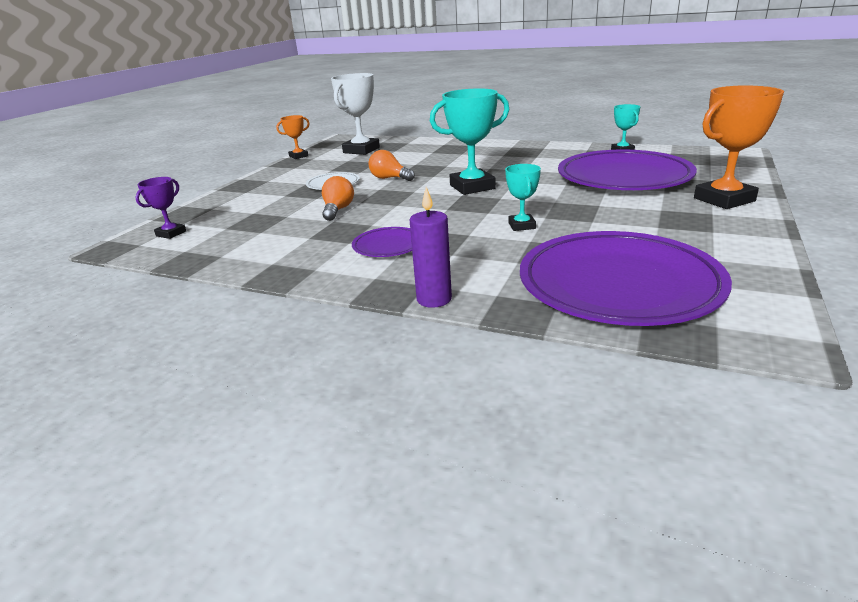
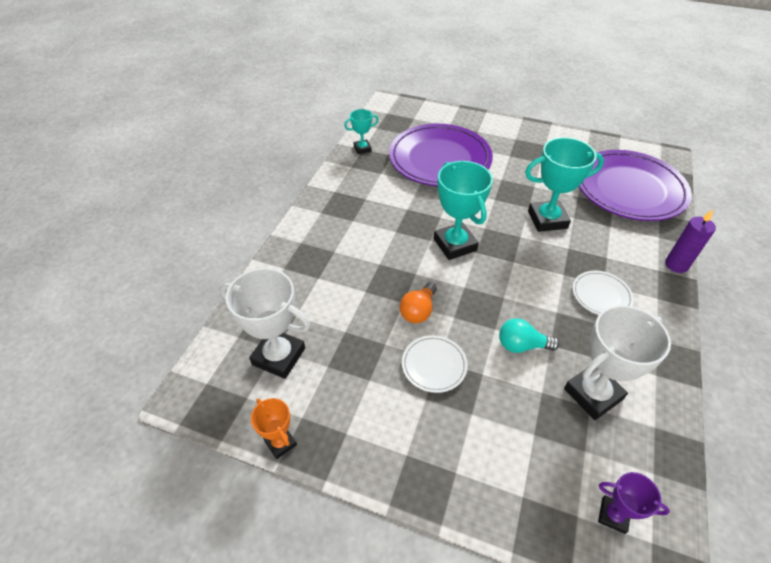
camera: 95 degrees left, 20 degrees up
(271, 234) = (593, 394): none -> white trophy
(338, 210) = (521, 345): orange light bulb -> turquoise light bulb
(388, 246) = (601, 295): purple plate -> white plate
(521, 226) = (547, 219): turquoise trophy -> turquoise trophy, size x1.85
(724, 199) = (491, 129): orange trophy -> none

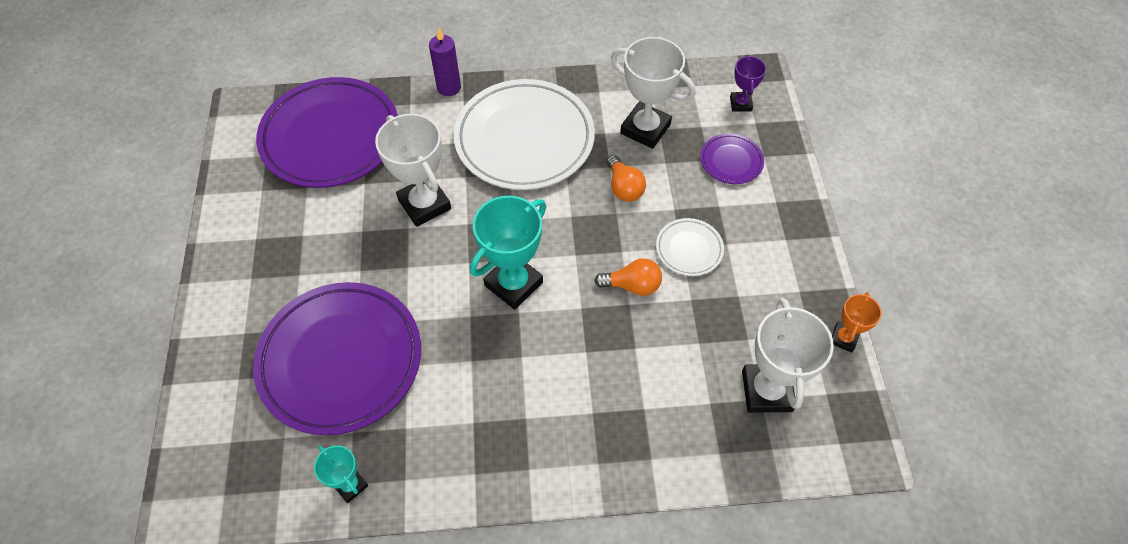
camera: 115 degrees left, 10 degrees up
(521, 345) = (624, 187): turquoise light bulb -> orange light bulb
(525, 456) = (731, 161): none -> purple plate
(547, 219) = (424, 204): turquoise trophy -> white trophy
(601, 295) = (524, 139): white plate -> white plate, size x2.24

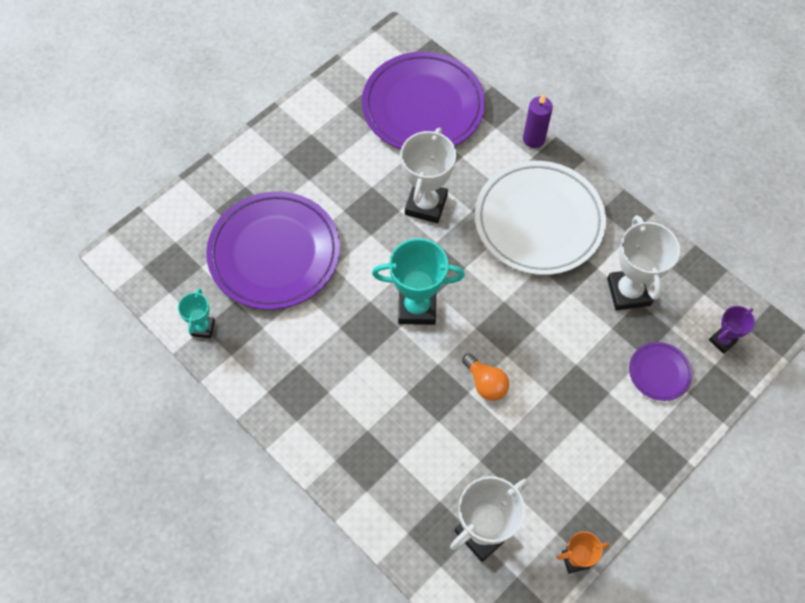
camera: 50 degrees right, 5 degrees up
(624, 187) = (561, 317): orange light bulb -> none
(689, 249) = (551, 399): white plate -> none

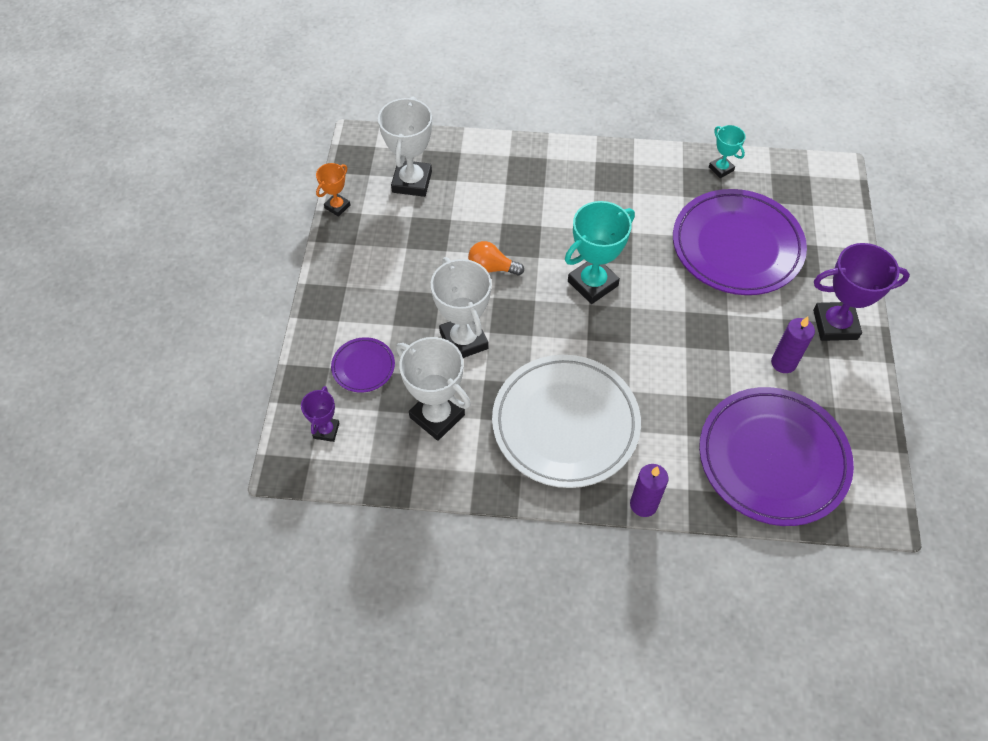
camera: 140 degrees right, 5 degrees down
(279, 150) = (835, 324): none -> purple trophy
(345, 152) = (783, 363): none -> purple candle
(426, 205) = (670, 367): white trophy -> white trophy (463, 340)

